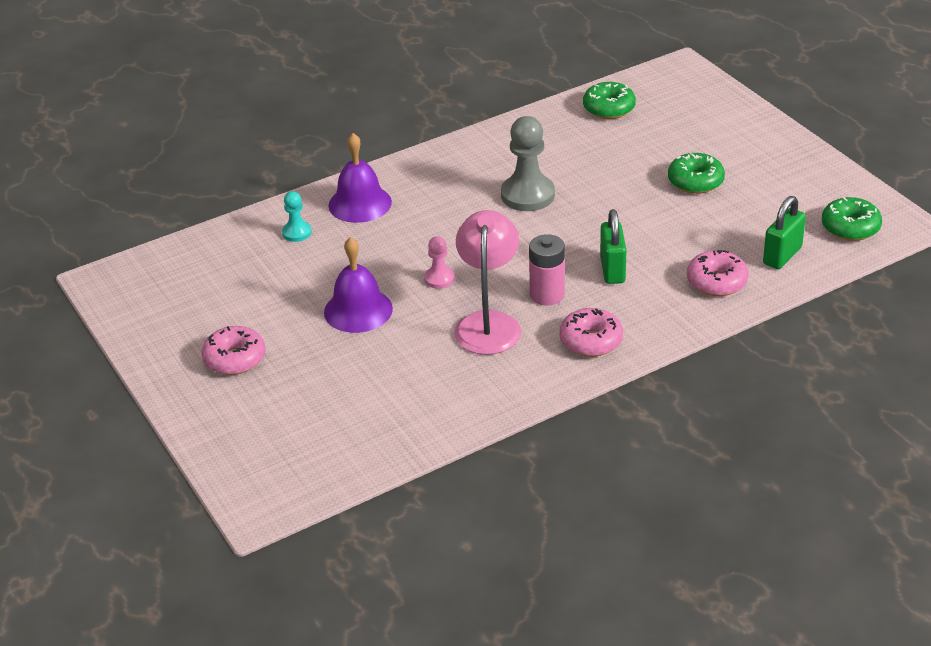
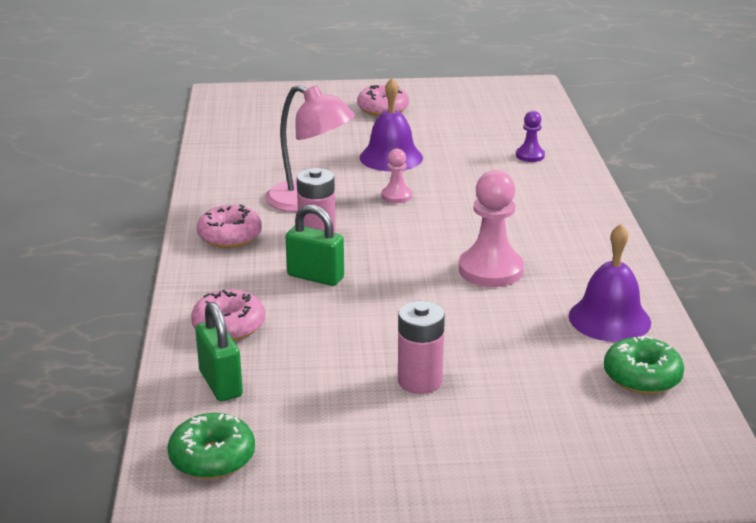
camera: 115 degrees right, 10 degrees down
(297, 233) = (530, 155): turquoise pawn -> purple pawn
(360, 203) = (553, 188): purple bell -> purple bell (609, 319)
(527, 195) = (490, 270): grey pawn -> pink pawn
(695, 181) = (420, 381): green donut -> pink battery

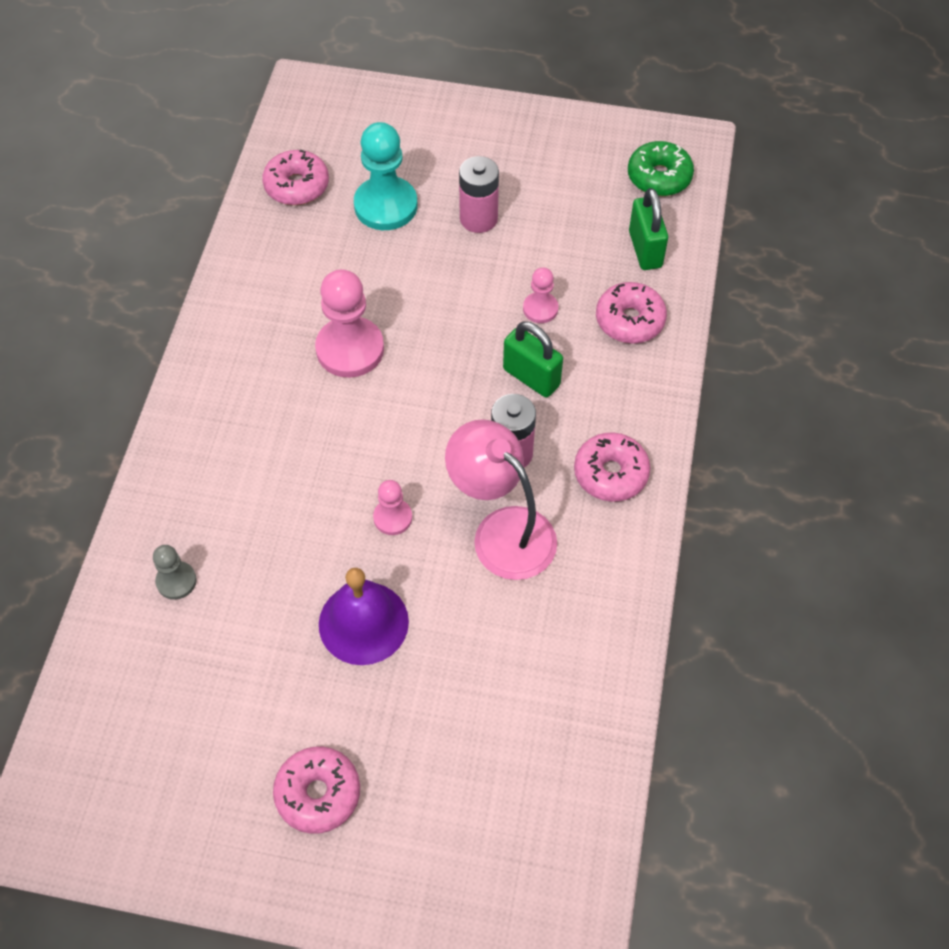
camera: 165 degrees left, 30 degrees up
(323, 321) = (540, 309): none -> pink pawn
(530, 155) = (176, 581): purple pawn -> grey pawn
(530, 375) = (385, 206): none -> turquoise pawn
(609, 319) = (278, 256): purple bell -> none
(642, 377) = (297, 186): green donut -> pink donut

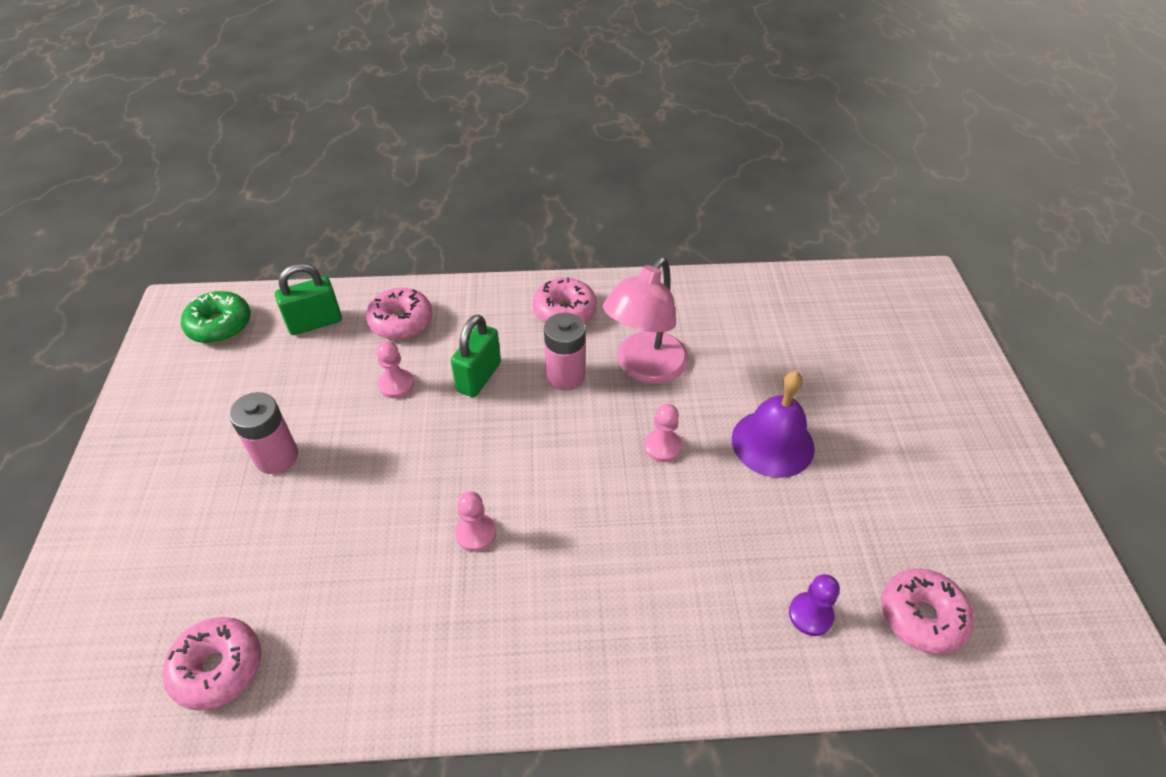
camera: 105 degrees left, 10 degrees down
(176, 581) = (810, 615): grey pawn -> purple pawn
(318, 793) = (930, 436): pink donut -> pink donut (921, 616)
(350, 349) = (475, 533): pink pawn -> pink pawn, size x0.53
(385, 206) = (256, 552): turquoise pawn -> none

